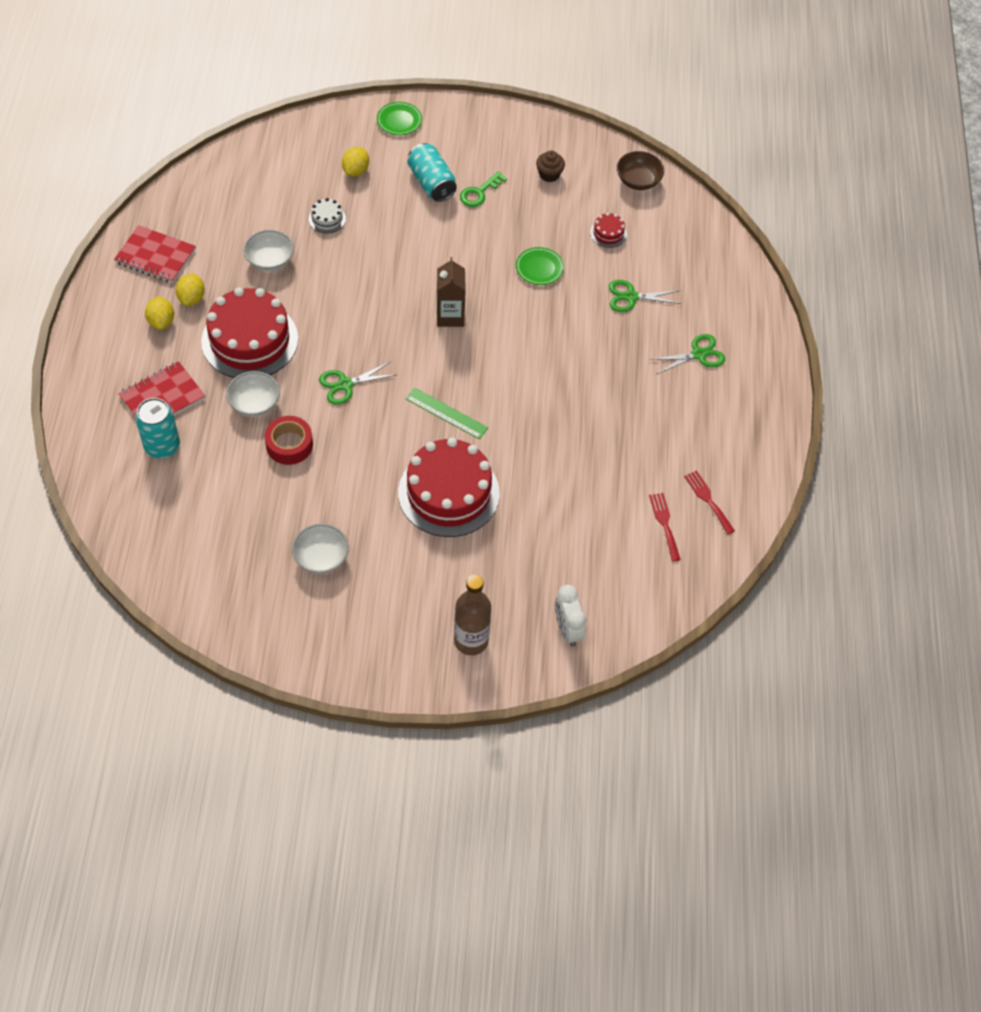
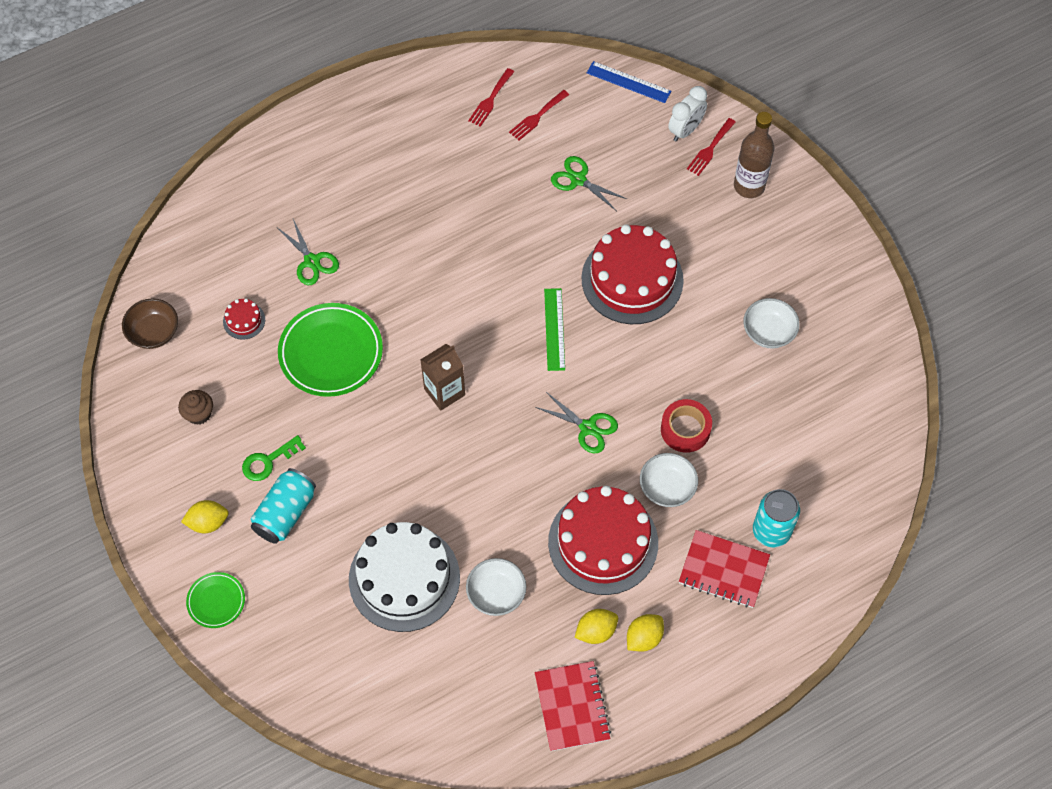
camera: 120 degrees left, 5 degrees up
(327, 219) = (404, 578): white cake -> white cake, size x2.45
(356, 170) = (318, 596): yellow lemon -> yellow lemon (208, 522)
(479, 193) = (268, 461): green key -> green key turned 135 degrees clockwise
(533, 636) = (710, 149): none -> red fork
(539, 268) = (331, 353): green plate -> green plate, size x1.92
(654, 618) = (628, 82): none -> blue ruler
(698, 354) = (341, 178): green scissors -> green scissors (578, 179)

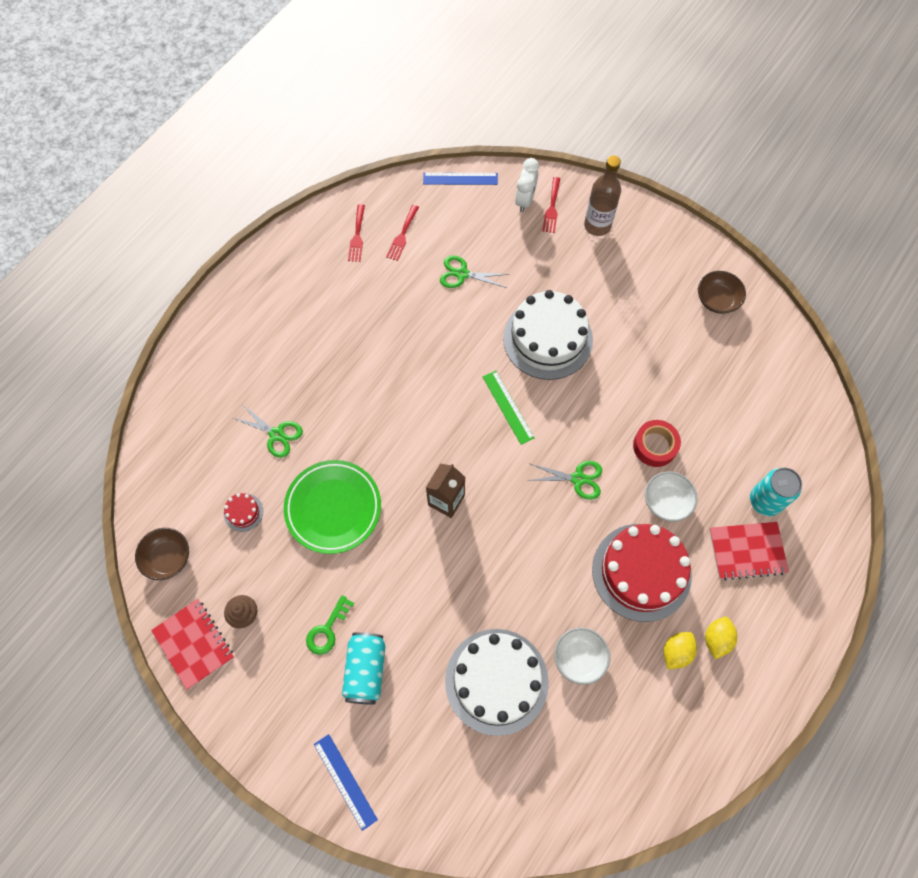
camera: 25 degrees left, 5 degrees up
(208, 522) = (302, 711): yellow lemon -> none
(216, 601) = (345, 781): green plate -> blue ruler
(572, 707) = (692, 728): red notebook -> red notebook (194, 644)
(632, 279) = (547, 339): red cake -> white cake
(768, 332) = (675, 337): white bowl -> none
(836, 313) = (717, 300): none -> brown bowl

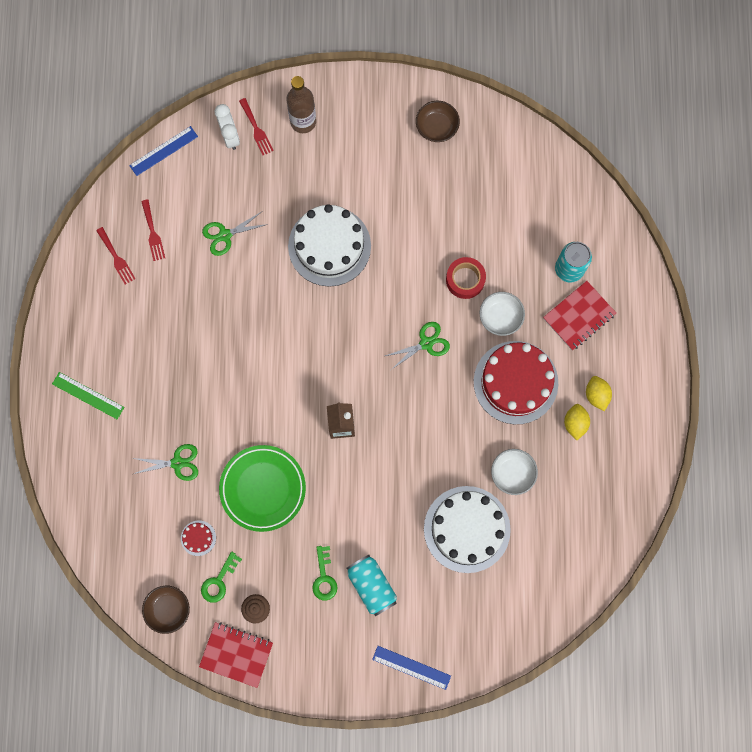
camera: 35 degrees left, 10 degrees up
(231, 564) = (219, 581): none -> green key
(508, 407) = (337, 322): green ruler -> green ruler (88, 395)

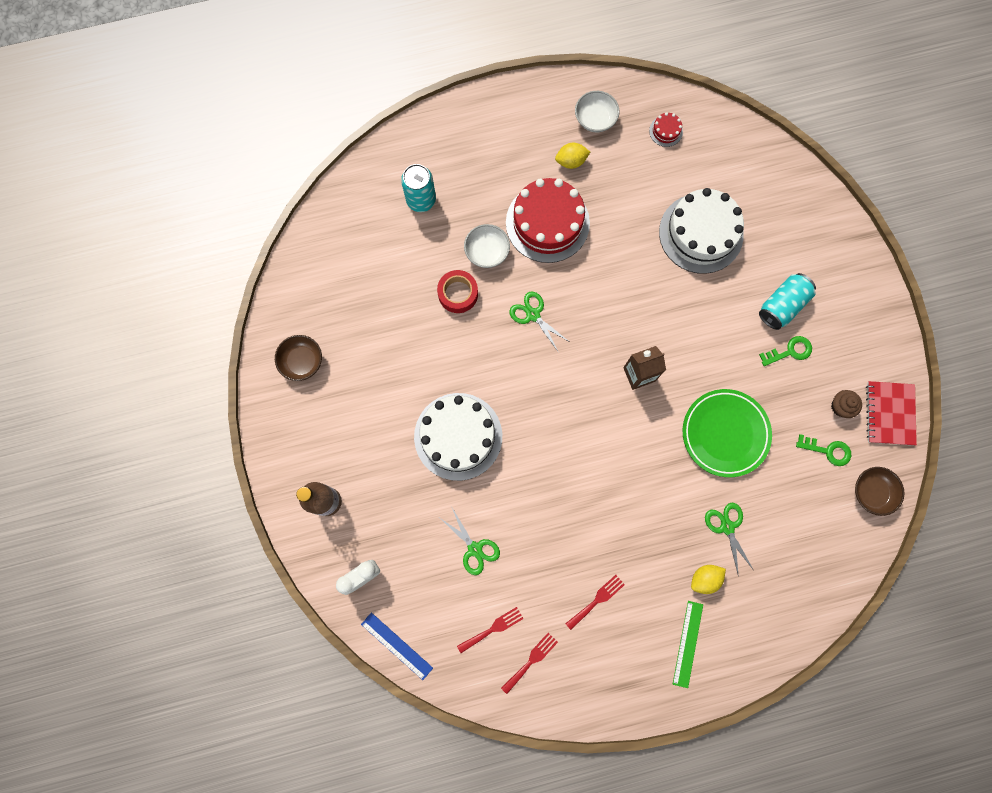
camera: 105 degrees left, 0 degrees up
(198, 538) = (793, 483): red cake -> red cake (666, 131)
(256, 129) = (347, 550): red fork -> red fork (597, 600)
(411, 667) = (843, 251): blue ruler -> none
(512, 473) = (636, 205): white bowl -> white bowl (595, 119)
(579, 316) = (466, 180): red notebook -> none
(596, 395) = (538, 148): yellow lemon -> yellow lemon (704, 578)

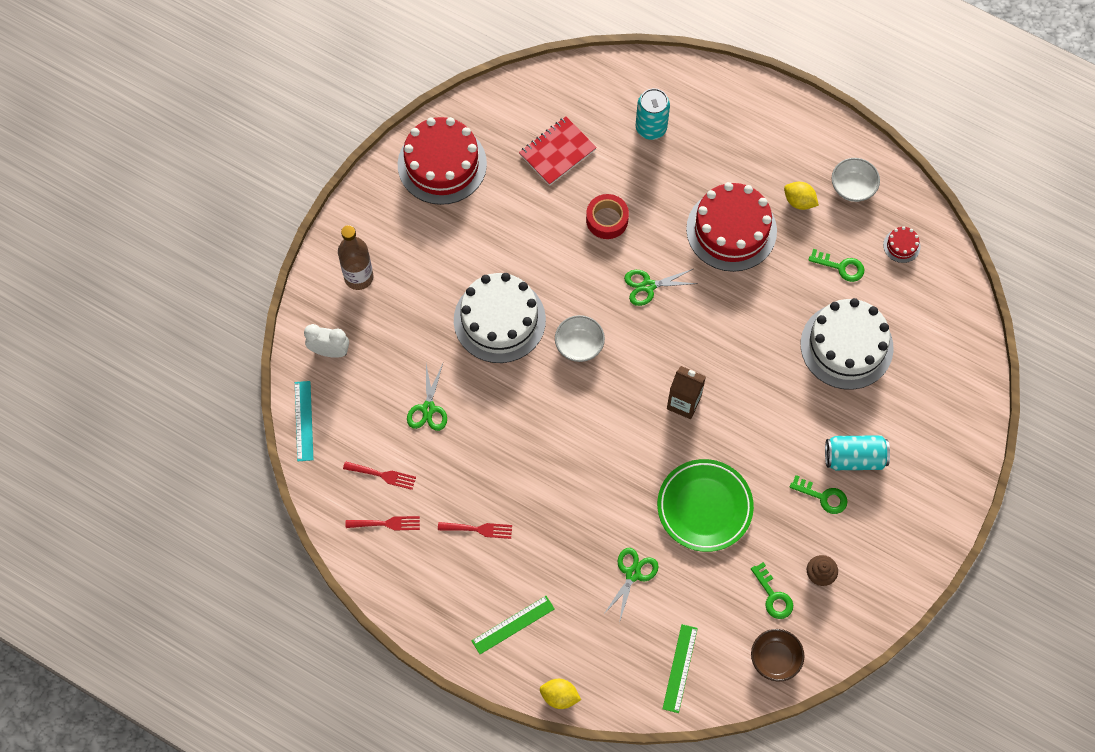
camera: 45 degrees right, 10 degrees down
(302, 361) = (442, 164): brown bowl -> red cake
(397, 646) = (304, 421): blue ruler -> turquoise ruler
(487, 252) = (661, 209): white bowl -> white bowl (579, 345)
(533, 314) = (648, 286): green scissors -> green scissors turned 105 degrees counterclockwise
(643, 182) = (841, 267): none -> green key
(704, 578) = (575, 593): yellow lemon -> yellow lemon (559, 696)
(821, 561) = (680, 668): none -> green ruler
(889, 413) = (854, 617): red notebook -> red notebook (557, 152)

